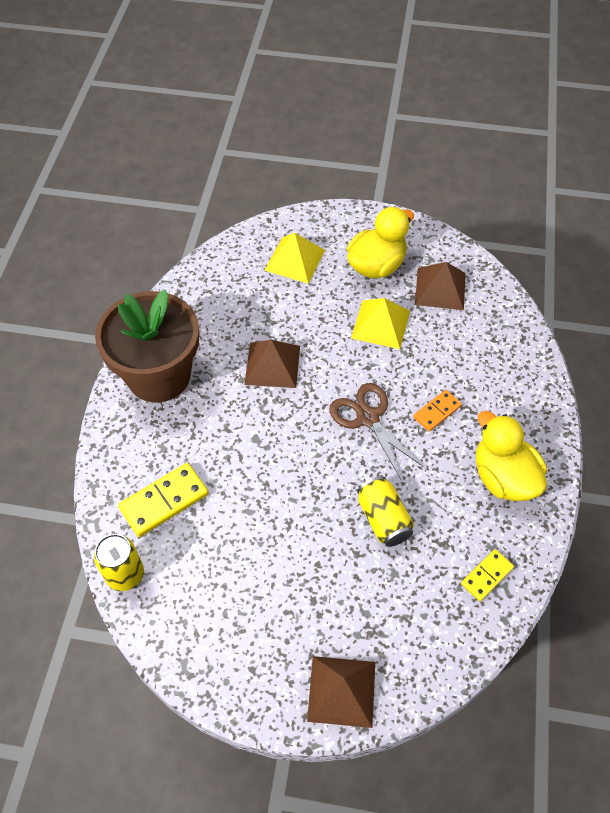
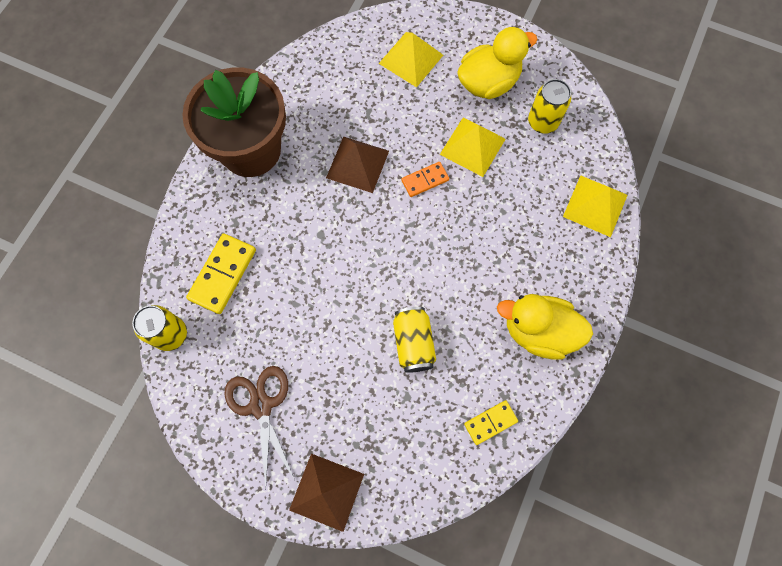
camera: 15 degrees right, 15 degrees up
(164, 501) = (222, 274): yellow domino -> yellow domino turned 45 degrees counterclockwise
(368, 418) = (430, 240): brown scissors -> brown scissors (261, 406)
(437, 411) = (497, 250): orange domino -> orange domino (425, 180)
(440, 288) = (542, 122): brown pyramid -> yellow can
(503, 477) = (538, 331): yellow duck -> yellow duck turned 60 degrees counterclockwise
(516, 350) = (595, 205): none -> yellow pyramid

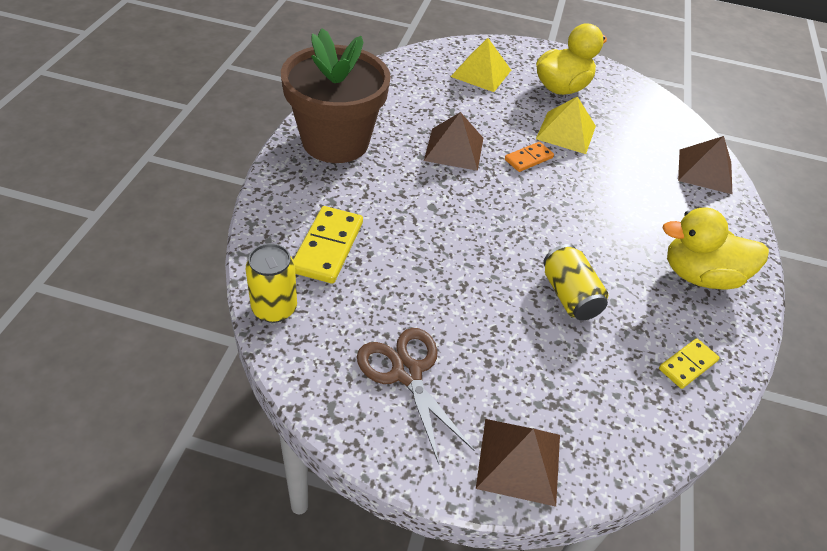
camera: 15 degrees left, 25 degrees down
(542, 122) = (625, 113): yellow can -> none
(595, 205) = (705, 171): yellow pyramid -> brown pyramid

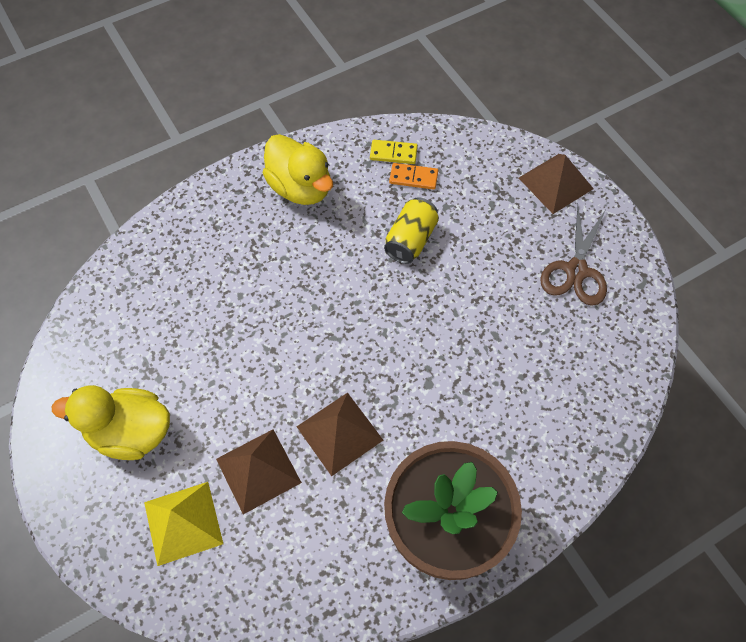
camera: 130 degrees left, 15 degrees up
(274, 308) = (632, 380): yellow can -> none
(327, 247) = (551, 406): yellow domino -> none
(528, 158) = (286, 371): orange domino -> orange domino (413, 178)
(566, 132) = (210, 374): yellow pyramid -> none
(705, 171) = (156, 248): brown pyramid -> brown pyramid (258, 470)

